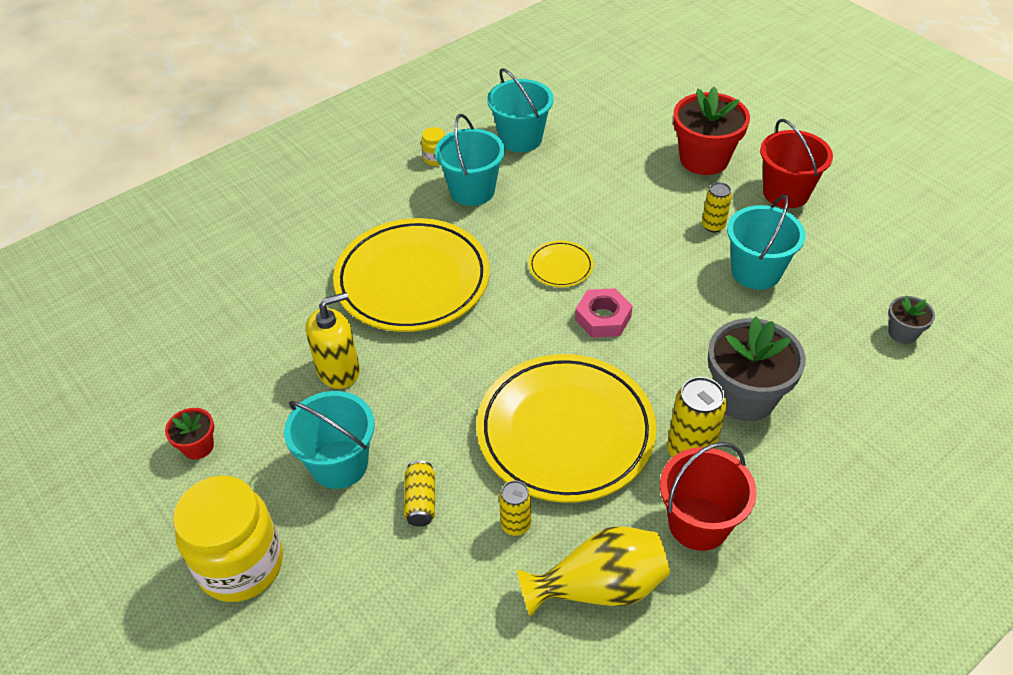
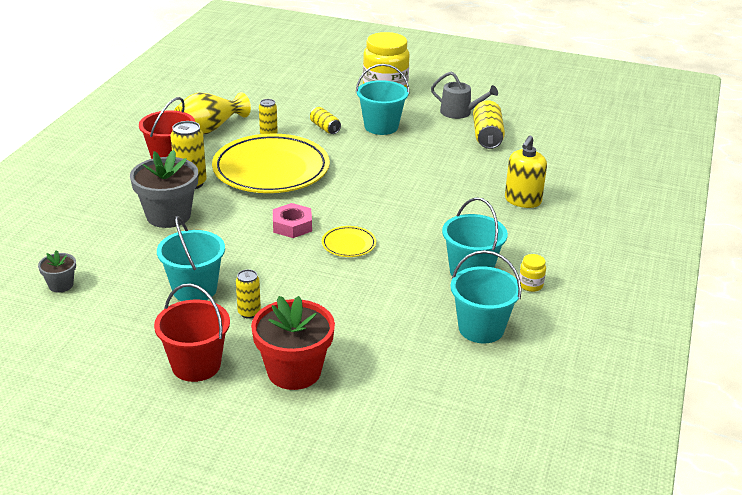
camera: 145 degrees right, 15 degrees down
(198, 446) = (459, 112): red flower pot -> grey watering can
(228, 374) = (487, 136): none -> yellow can
(338, 370) = (429, 155): yellow soap dispenser -> yellow soap dispenser (522, 200)
(412, 280) = (442, 205): yellow plate -> none

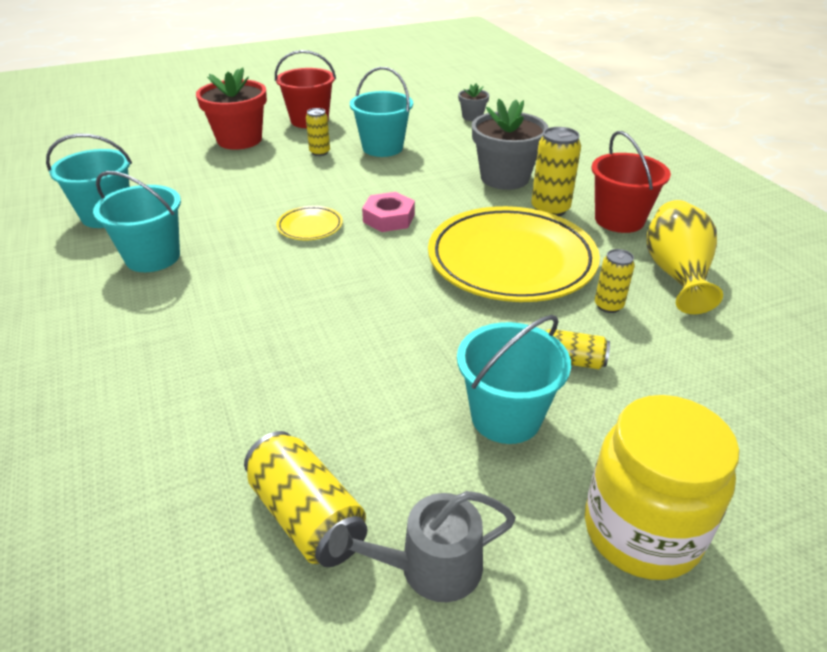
camera: 140 degrees right, 5 degrees up
(522, 200) = (142, 388): yellow soap dispenser -> none
(530, 285) = (72, 273): yellow jar -> none

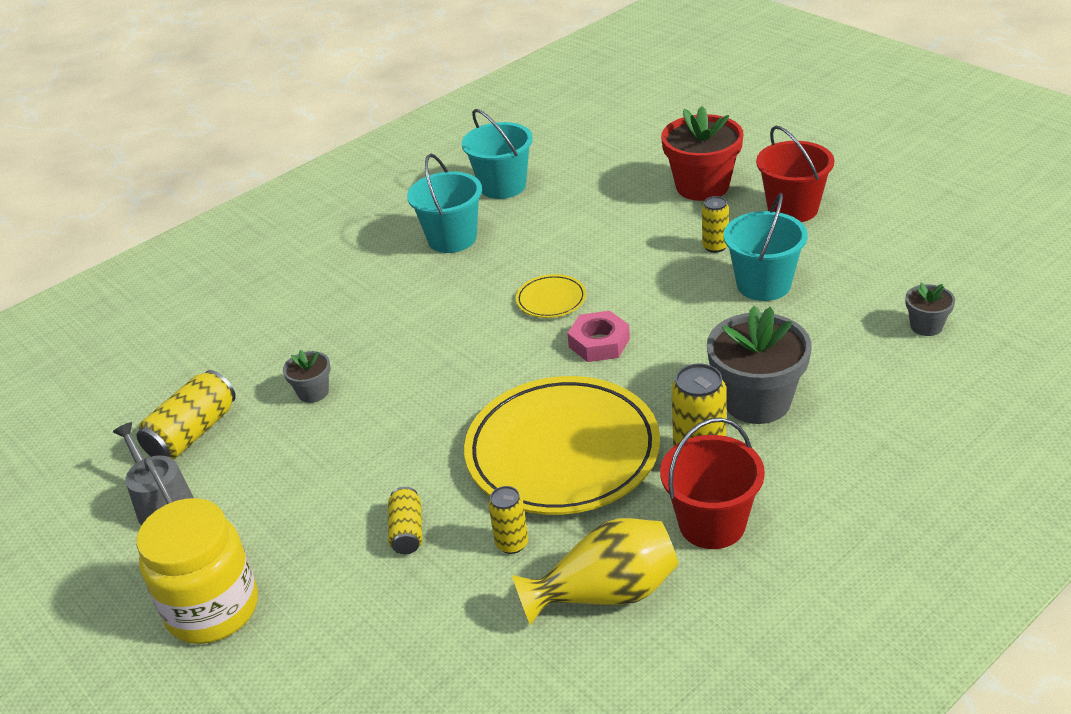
camera: 75 degrees right, 0 degrees up
(316, 392) = (313, 392): none -> grey flower pot
(506, 417) = (317, 505): turquoise bucket -> none

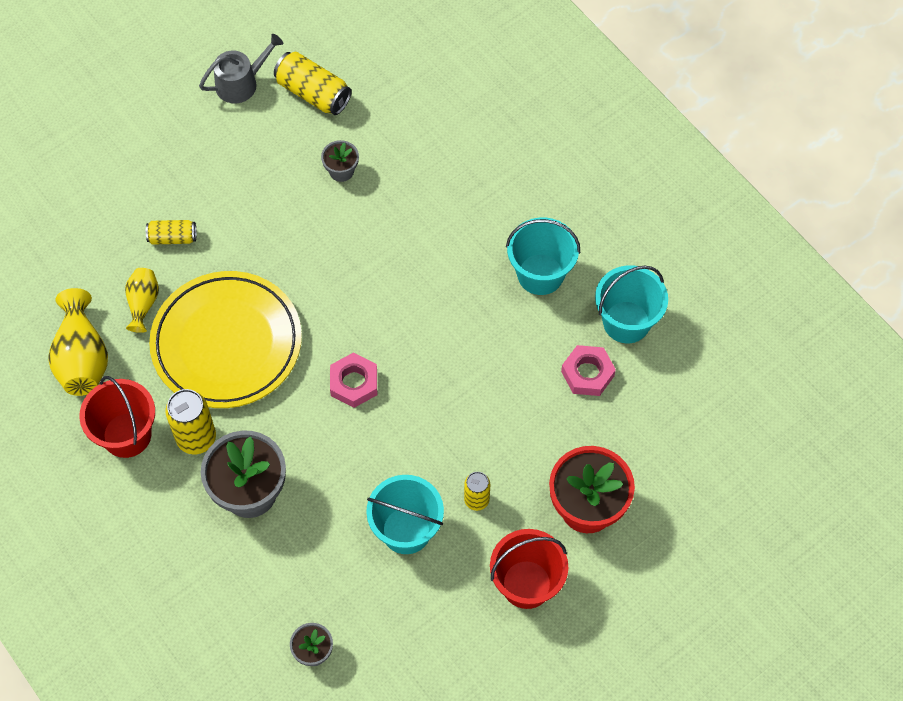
camera: 90 degrees right, 25 degrees up
(213, 609) = (133, 125): yellow jar -> none
(512, 543) = (143, 303): yellow can -> yellow vase
(551, 300) = (424, 351): yellow plate -> none
(562, 200) = (587, 374): none -> pink nut

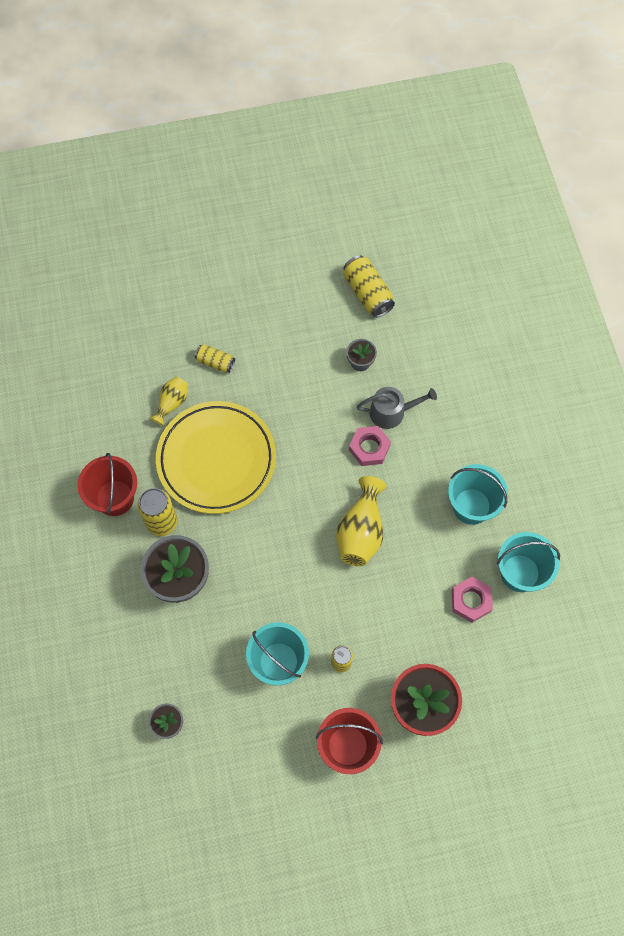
camera: 25 degrees right, 5 degrees up
(82, 358) = (111, 426): yellow vase -> yellow vase (361, 531)
(241, 83) = (319, 264): grey watering can -> grey watering can (392, 412)
(354, 383) = (293, 530): pink nut -> pink nut (369, 448)

